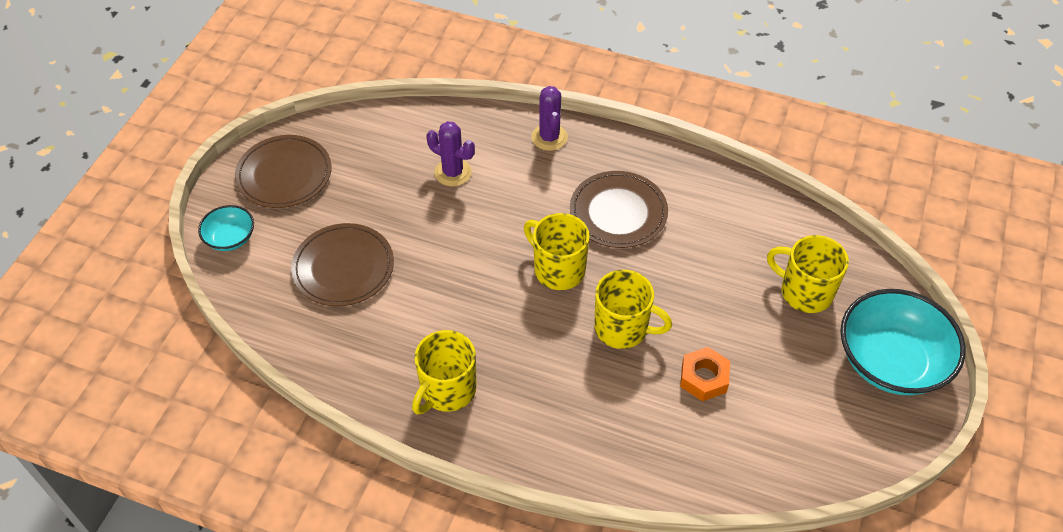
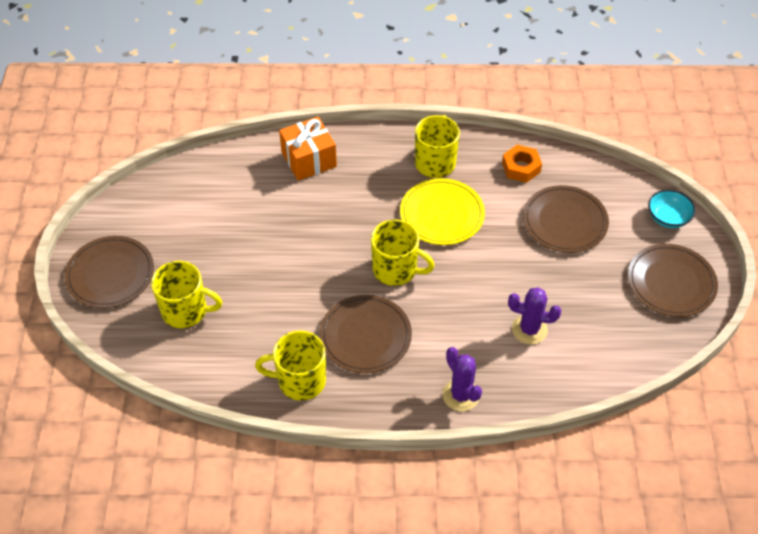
camera: 160 degrees right, 0 degrees up
(475, 318) = (442, 214): none -> yellow plate
(609, 448) = (309, 159): none -> orange gift
(623, 328) = (327, 239): yellow mug -> yellow mug (300, 381)
(704, 378) = (254, 221): orange nut -> orange nut (521, 167)
(891, 361) = (110, 274): turquoise bowl -> brown plate

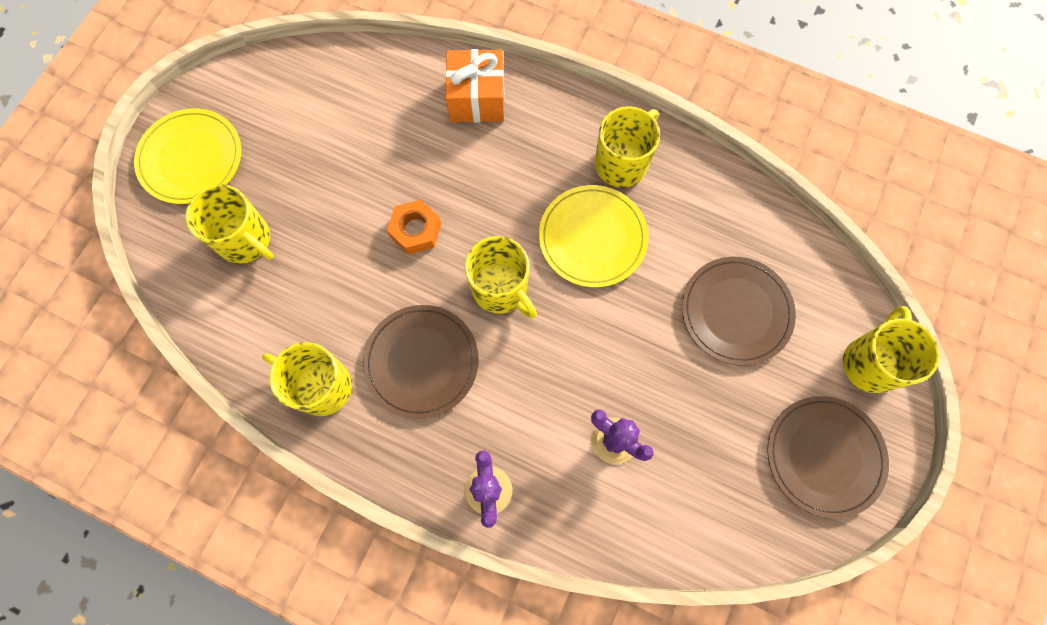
camera: 25 degrees right, 20 degrees up
(110, 274) = (191, 158): brown plate -> yellow plate
(521, 167) = (722, 213): orange nut -> orange nut (415, 230)
(668, 217) = (870, 362): turquoise bowl -> yellow mug

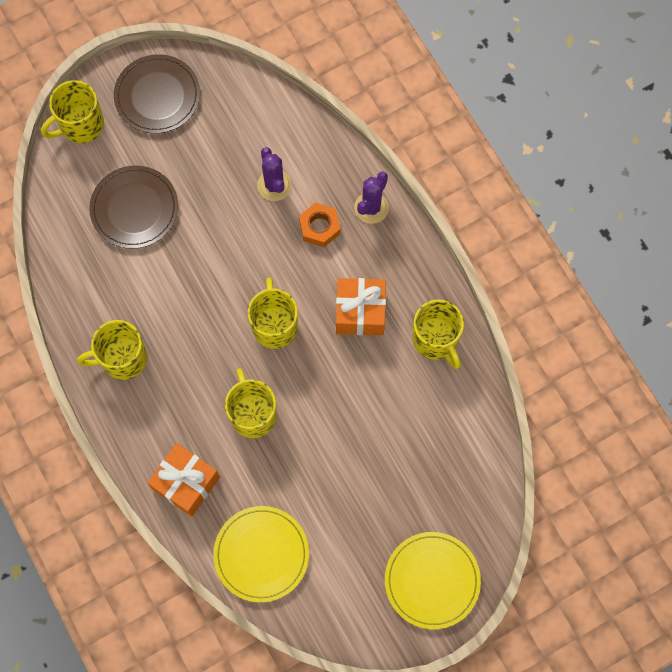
camera: 145 degrees left, 0 degrees up
(246, 240) = (427, 482): yellow mug -> yellow mug (253, 414)
(415, 230) = (303, 407): orange nut -> orange nut (319, 227)
(421, 362) = (360, 312): brown plate -> orange gift
(592, 237) = (186, 319): yellow plate -> yellow plate (261, 554)

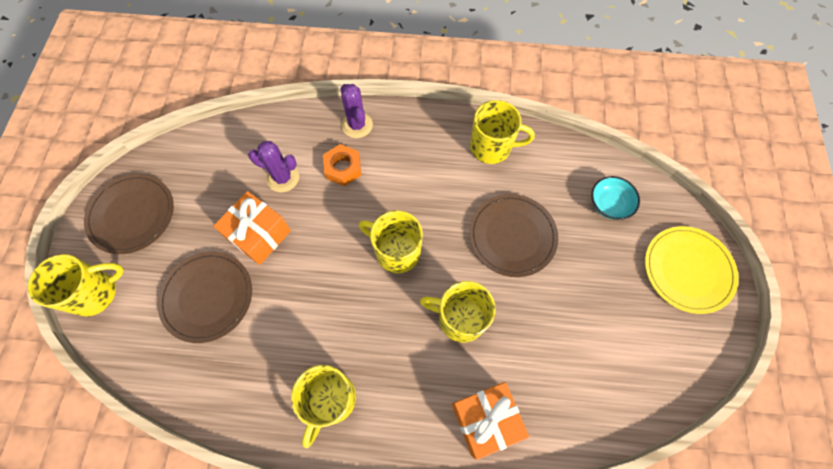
camera: 55 degrees left, 5 degrees down
(81, 125) = (96, 293): yellow mug -> yellow mug turned 120 degrees counterclockwise
(261, 554) = (591, 394): yellow plate -> none
(357, 411) = (512, 236): none -> brown plate
(360, 312) = (432, 183): orange gift -> orange gift (259, 235)
(451, 478) = (609, 204): none -> turquoise bowl

